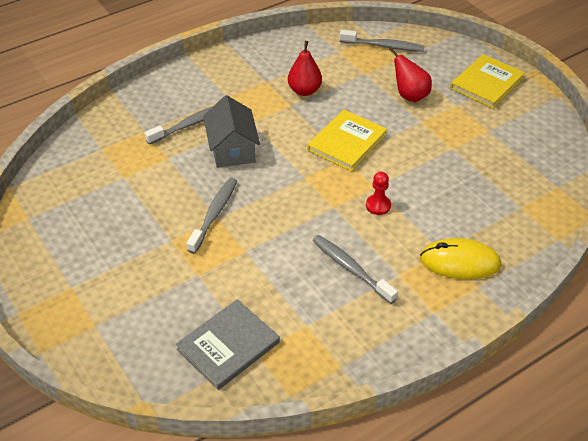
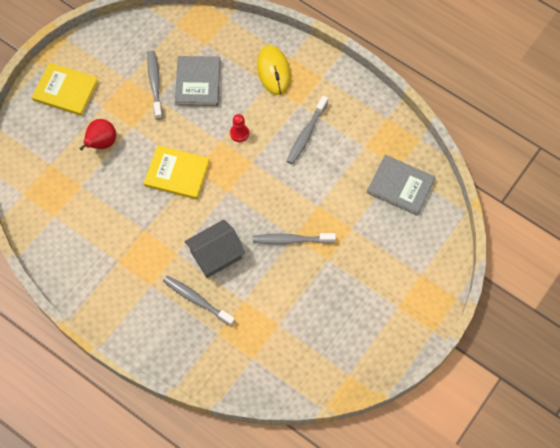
camera: 110 degrees left, 20 degrees up
(304, 91) = (121, 225): red pear -> none
(384, 46) = (35, 180): grey toothbrush -> grey toothbrush (155, 84)
(465, 186) = (198, 82): none -> grey book

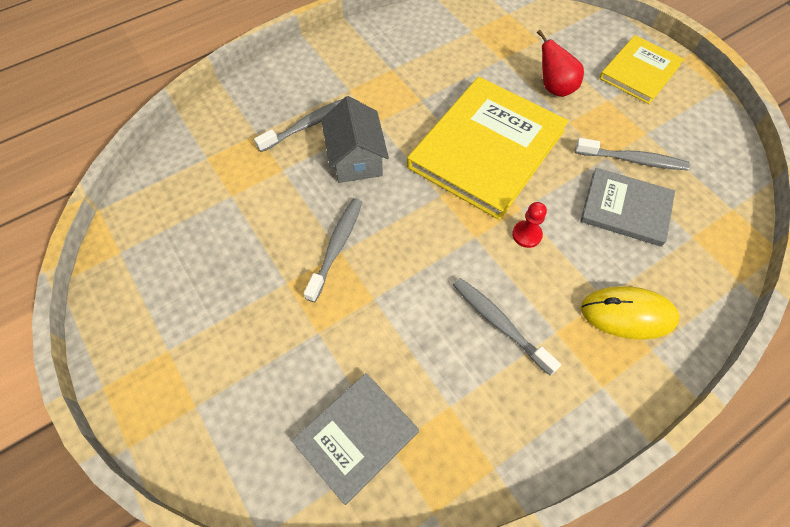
camera: 110 degrees right, 5 degrees down
(177, 173) = (486, 149): yellow book -> yellow book, size x1.76

